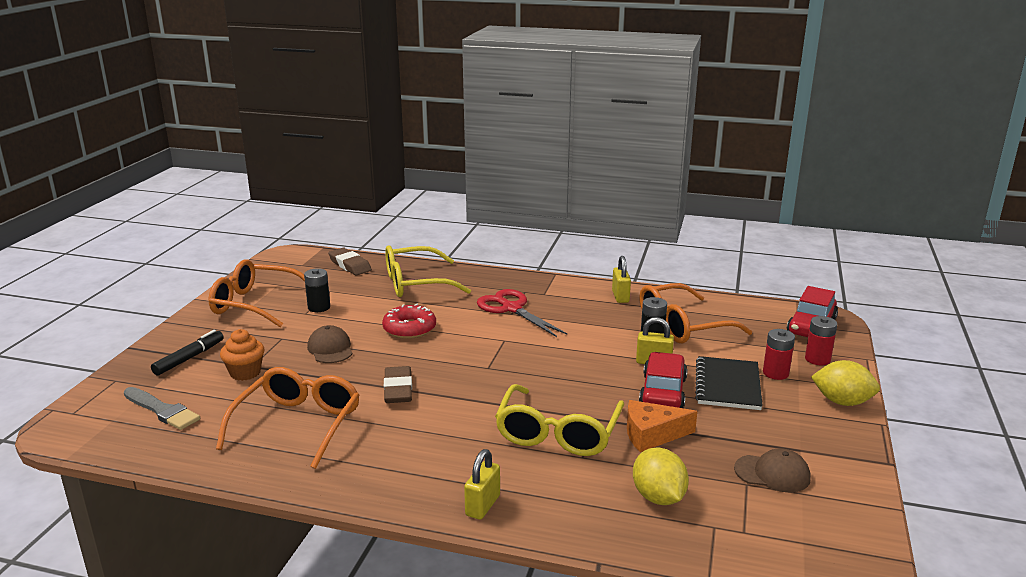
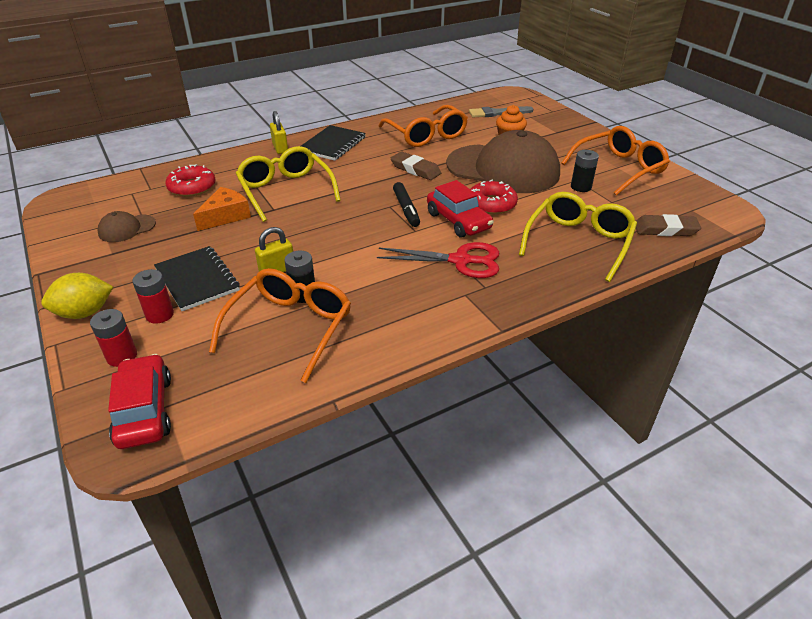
camera: 135 degrees right, 15 degrees up
(189, 358) = (554, 131): black marker -> black marker (406, 209)
(330, 349) = (503, 169): brown cap -> brown cap, size x2.39
(415, 473) = (332, 144): none -> black notebook
(620, 297) = (393, 334): yellow padlock -> none
(658, 497) = (192, 187): yellow lemon -> red donut
(663, 392) = (245, 248): red car -> red car (458, 221)

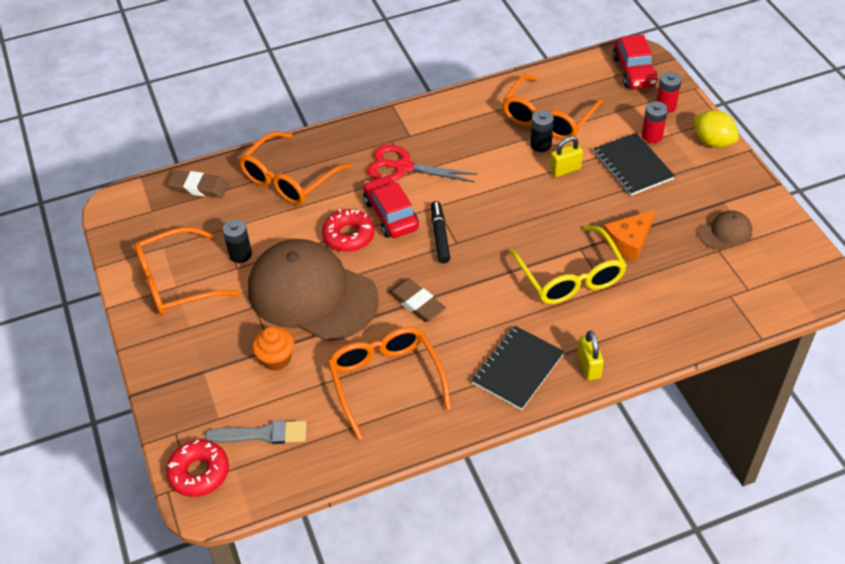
camera: 170 degrees left, 10 degrees up
(84, 313) = (712, 142): yellow lemon -> yellow lemon turned 60 degrees clockwise
(192, 187) = (681, 293): red donut -> red donut (199, 472)
(578, 242) = (289, 179): yellow glasses -> orange glasses

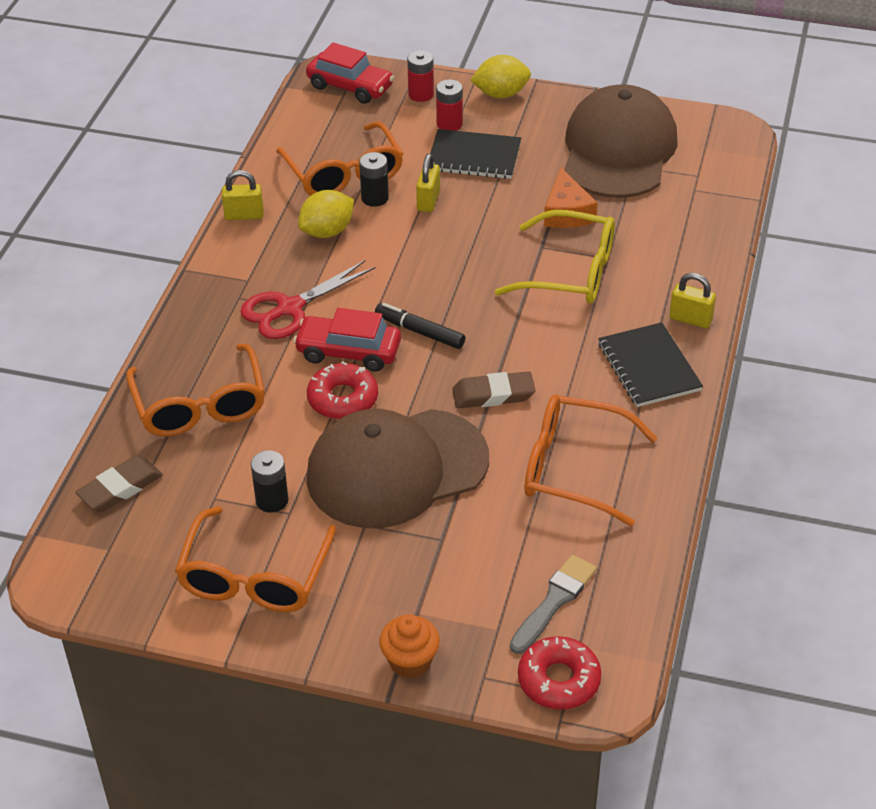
camera: 55 degrees left, 5 degrees down
(276, 359) = (460, 541): orange cupcake -> orange cupcake (410, 661)
(463, 100) = (244, 215): none -> yellow padlock
(487, 142) = (327, 232): none -> yellow lemon
(725, 232) = (618, 150): brown cap -> brown cap, size x2.39

